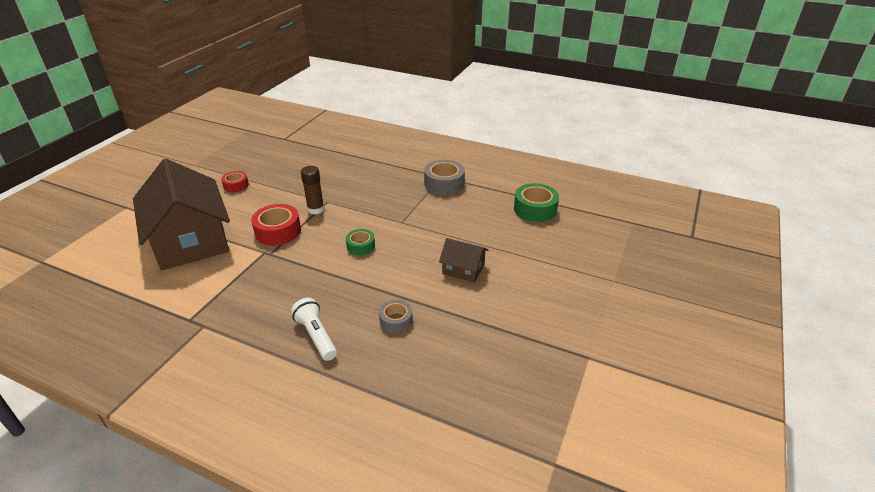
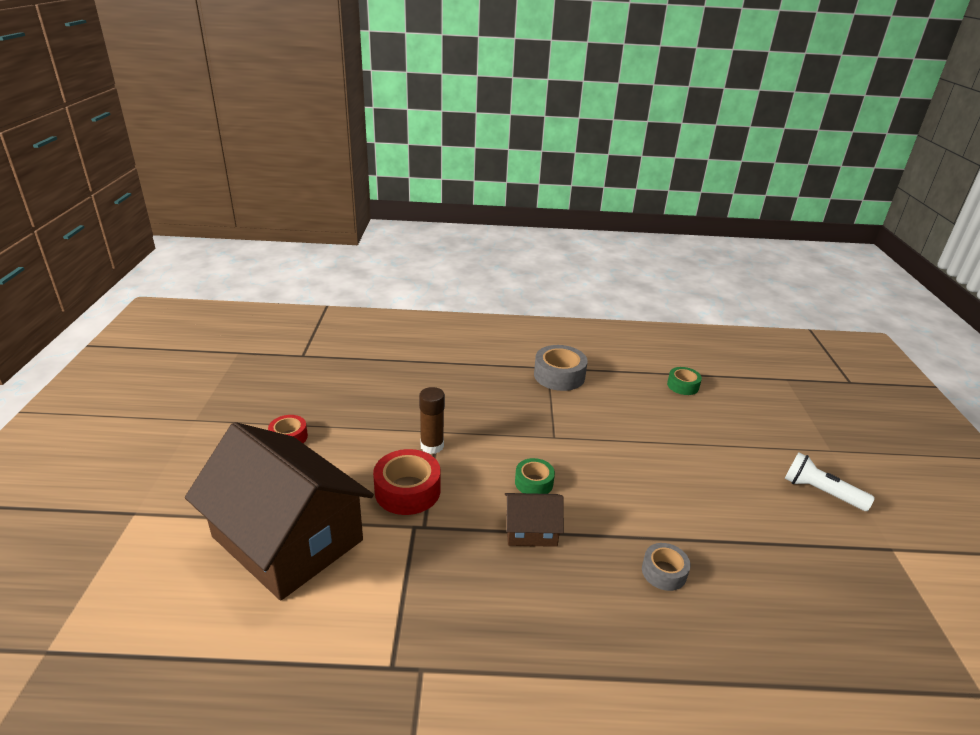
camera: 25 degrees left, 5 degrees down
(316, 336) = (589, 628): white flashlight -> white flashlight (821, 492)
(463, 269) = (676, 479): brown house -> brown house (531, 530)
(535, 209) = (683, 386): green tape -> green tape, size x0.60

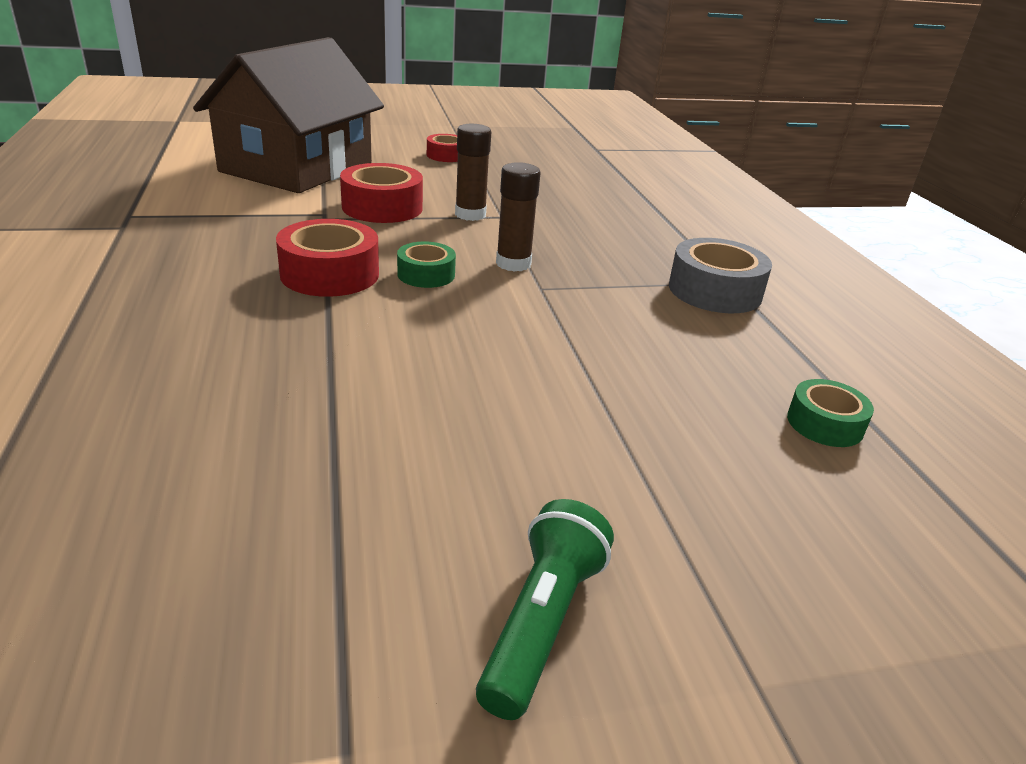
camera: 75 degrees right, 0 degrees up
(519, 441) = (513, 264): none -> brown glue stick
(531, 530) = (330, 274): brown house -> red tape
(664, 572) = (253, 371): grey tape -> none
(821, 492) = (542, 622): white flashlight -> green flashlight

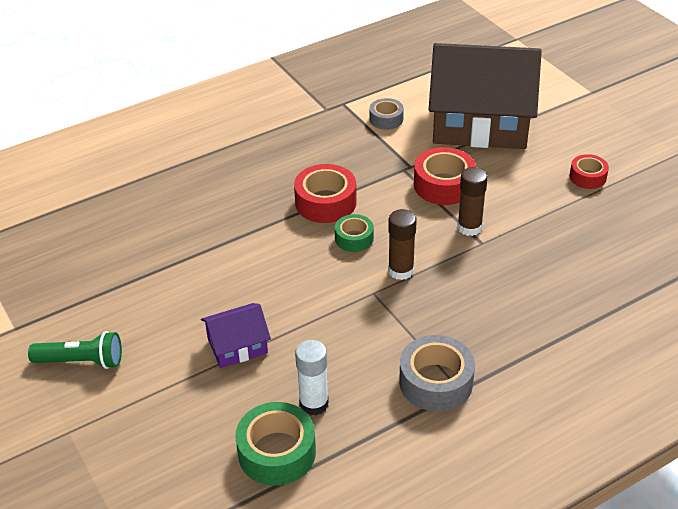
camera: 75 degrees right, 10 degrees up
(210, 202) = (386, 119): none -> grey tape
(590, 410) = (237, 346): none -> purple house
(733, 374) = (314, 404): none -> white glue stick
(825, 424) = (277, 452): green tape -> green tape, size x1.65

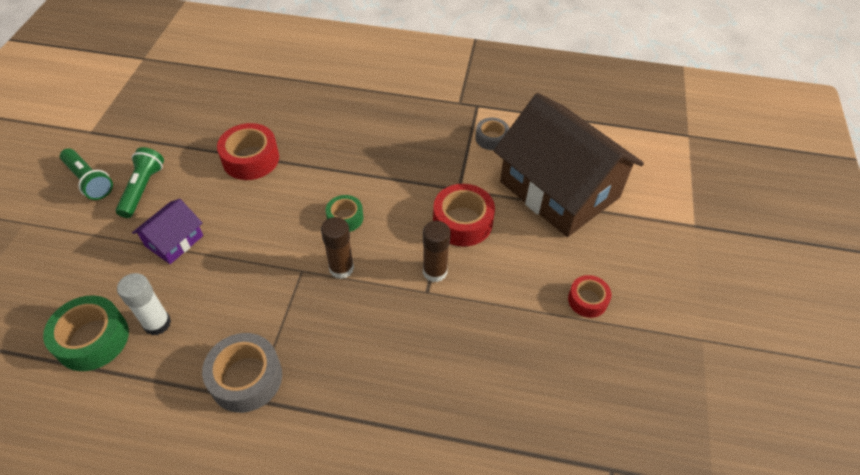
camera: 40 degrees right, 10 degrees up
(146, 332) = (143, 189): none -> green flashlight
(237, 346) = (174, 241): purple house -> purple house turned 75 degrees counterclockwise
(325, 202) = (364, 175): red tape -> red tape (251, 159)

